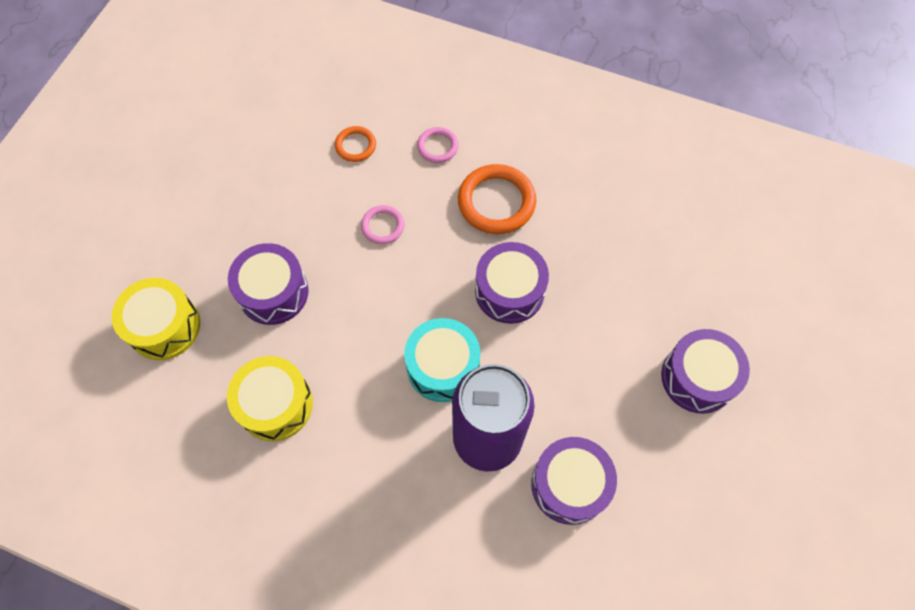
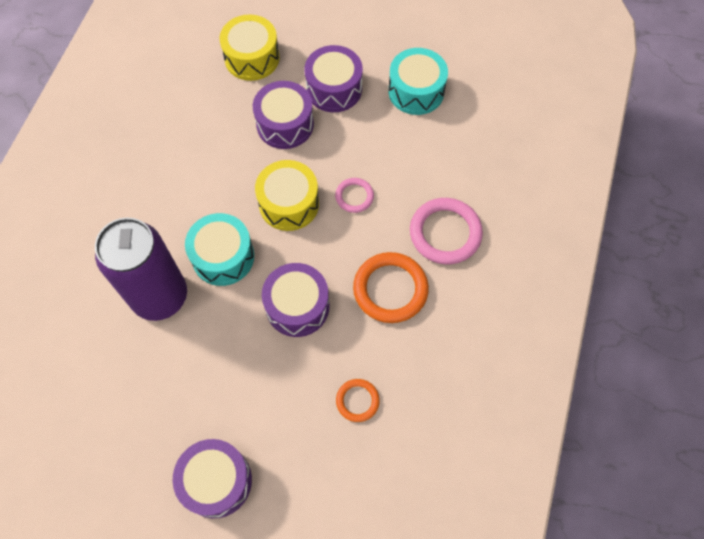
camera: 85 degrees right, 0 degrees up
(256, 154) = (416, 91): none -> turquoise drum
(275, 404) = (189, 140): yellow drum -> yellow drum (289, 203)
(355, 146) = (436, 165): orange ring -> orange ring (357, 401)
(437, 147) = (445, 233): pink ring -> pink ring, size x1.83
(569, 485) = (119, 364): purple drum -> purple drum (334, 89)

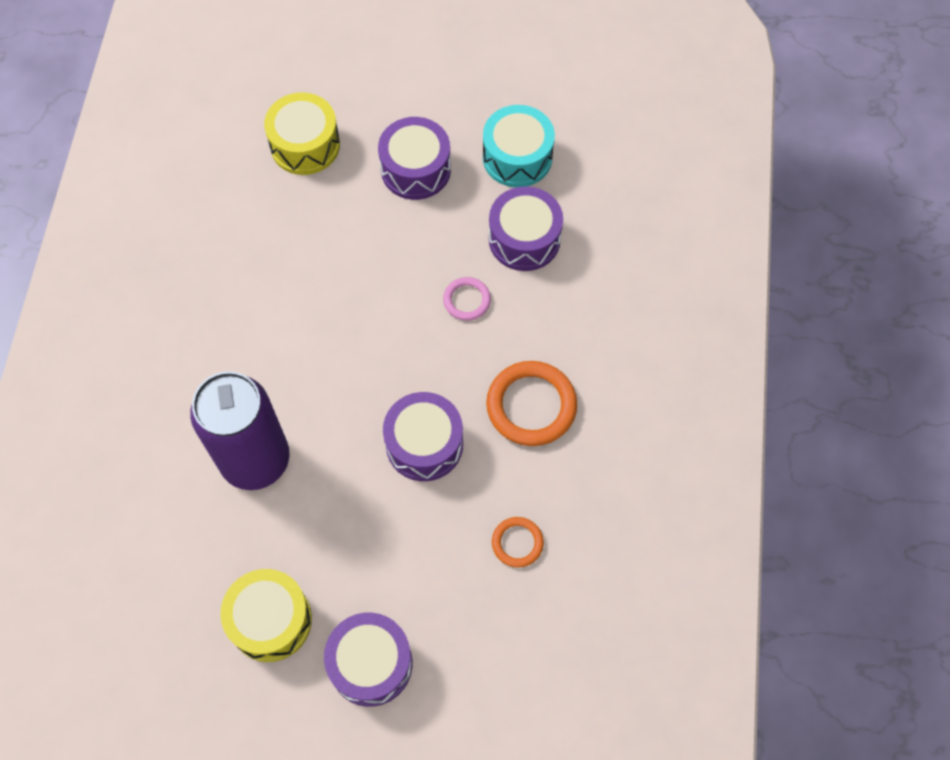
camera: 10 degrees left, 0 degrees up
(223, 257) = (322, 399): turquoise drum -> none
(285, 124) = (364, 223): purple drum -> purple drum (524, 239)
(289, 203) = (389, 321): yellow drum -> yellow drum (270, 620)
(445, 233) = (584, 327): pink ring -> none

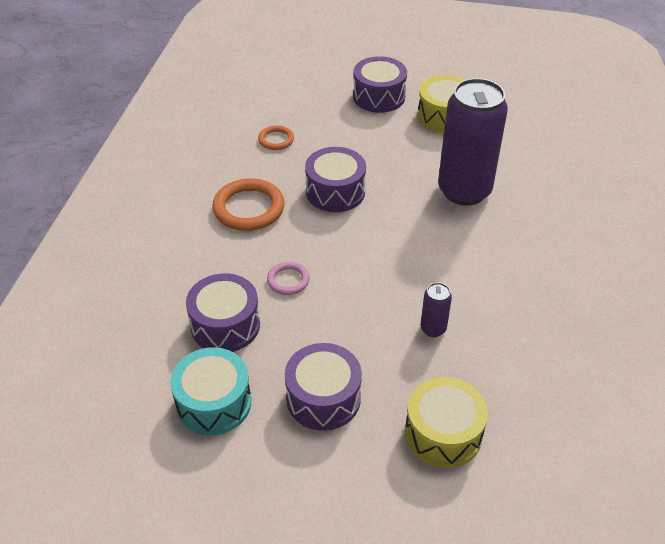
camera: 175 degrees left, 20 degrees down
(308, 251) = (433, 329): none -> purple can

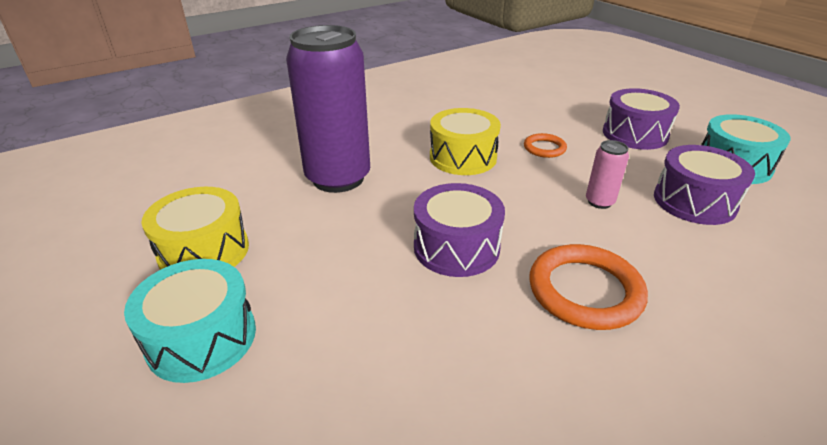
camera: 135 degrees left, 10 degrees down
(276, 140) = (443, 373): orange ring -> orange ring (544, 148)
(288, 280) = (599, 202): pink ring -> pink can
(379, 96) = (202, 338): purple drum -> turquoise drum
(433, 329) = (510, 127): purple can -> none
(443, 433) = (568, 97): yellow drum -> yellow drum (463, 157)

